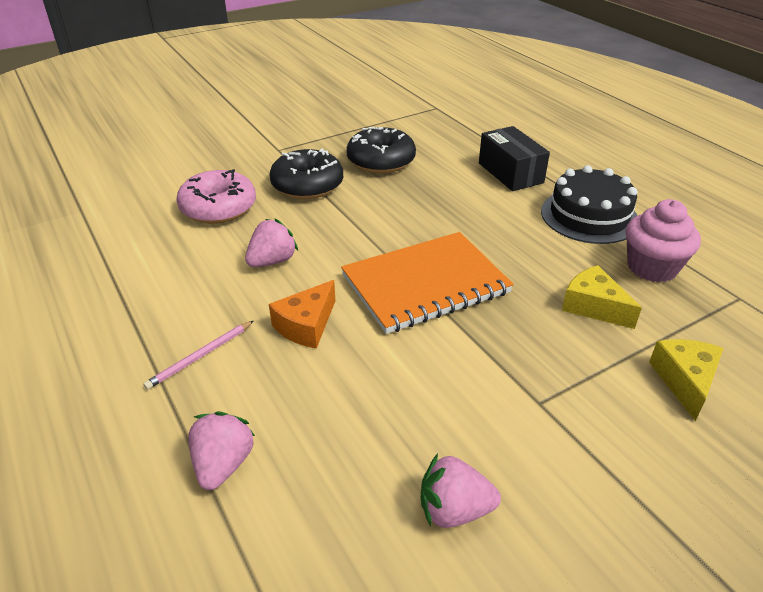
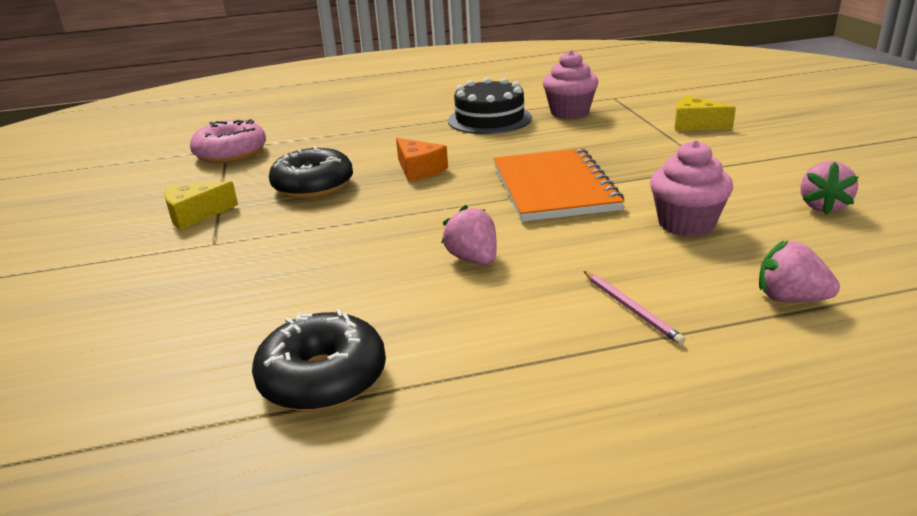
camera: 70 degrees left, 10 degrees down
(218, 208) = (327, 291): pink donut -> pink donut (231, 153)
(306, 325) = (596, 247): orange cheese -> orange cheese (419, 170)
(307, 185) = (326, 229): black donut -> black donut (323, 378)
(369, 384) = (686, 224): none -> pink cupcake
(510, 173) = (397, 135): black box -> none
(593, 306) = (609, 135): yellow cheese -> yellow cheese (195, 214)

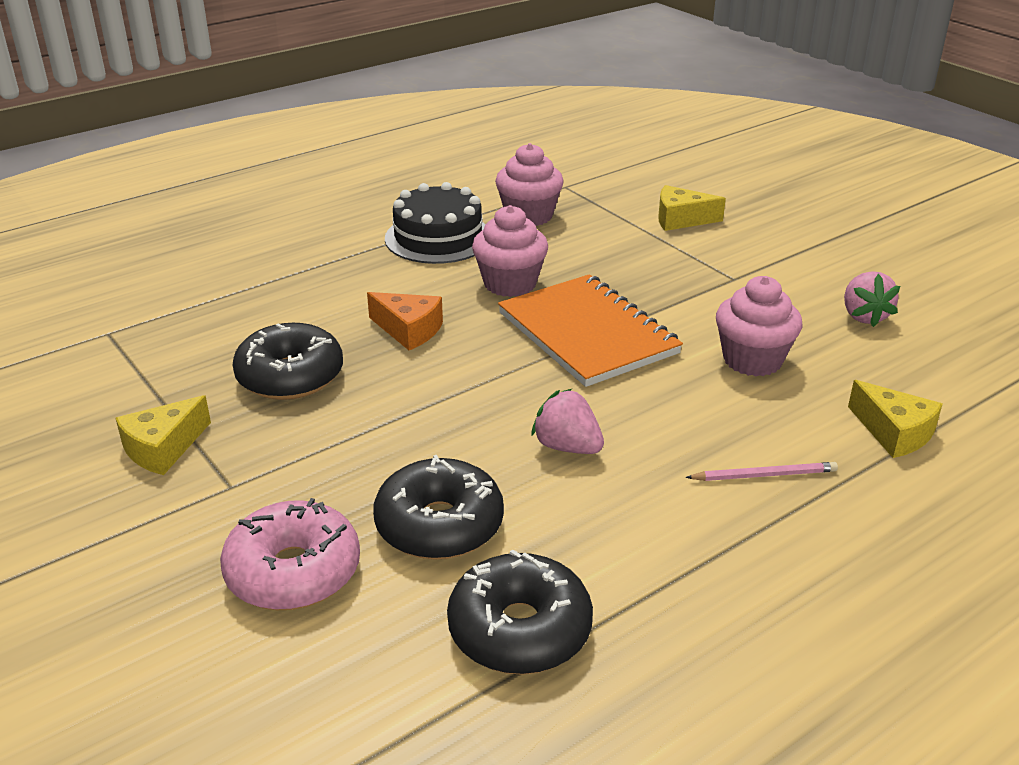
camera: 25 degrees left, 5 degrees up
(231, 153) = (122, 340): pink donut -> pink donut (293, 572)
(329, 293) = (439, 525): none -> black donut
(519, 151) = (510, 284): none -> pink cupcake
(631, 309) = (764, 475): pink pencil -> pink pencil turned 45 degrees counterclockwise
(790, 298) = (893, 432): pink strawberry -> yellow cheese

